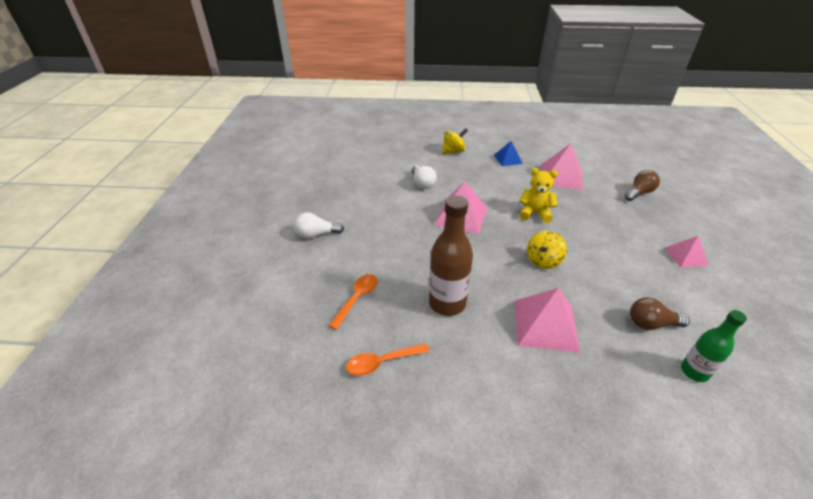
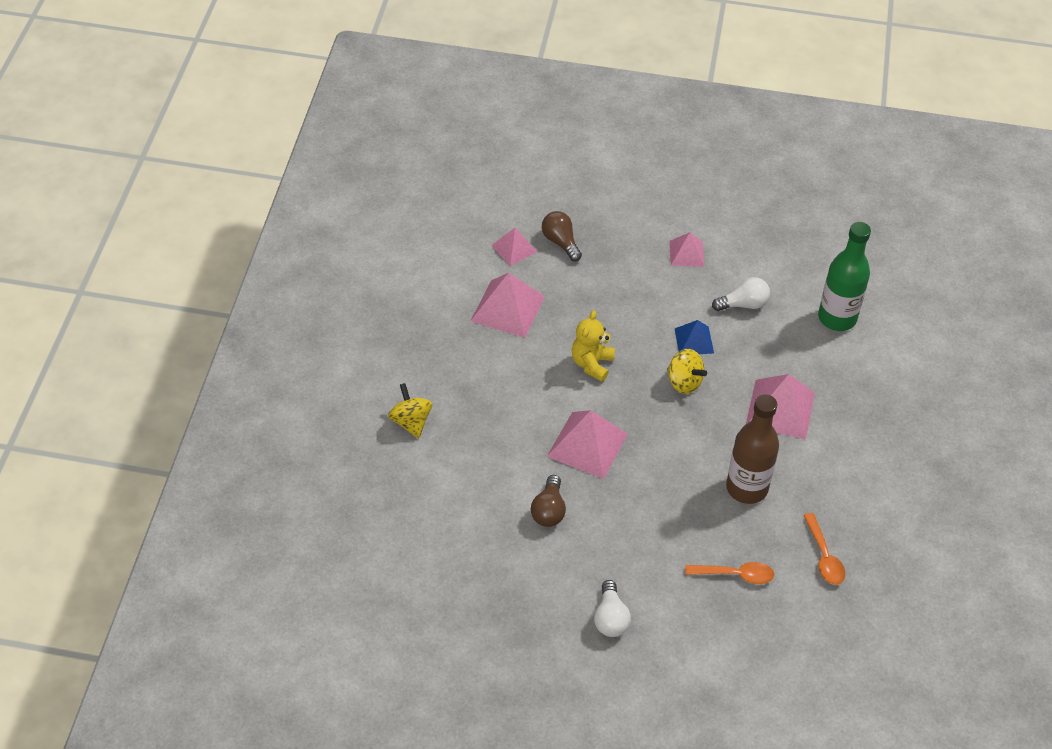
camera: 85 degrees left, 10 degrees up
(357, 299) = (735, 575): orange spoon -> orange spoon turned 150 degrees clockwise
(422, 183) = (499, 477): white light bulb -> white light bulb (743, 304)
(508, 159) = (448, 357): blue pyramid -> blue pyramid (694, 340)
(616, 175) = (514, 248): none -> pink pyramid
(651, 324) = (781, 324): brown light bulb -> brown light bulb (548, 510)
(694, 371) = (837, 318): green bottle -> green bottle, size x1.64

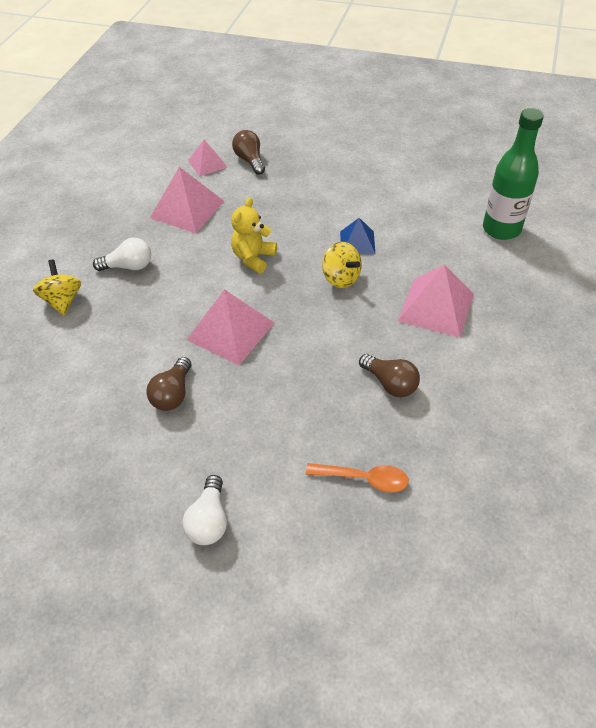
camera: 10 degrees right, 0 degrees up
(686, 253) = (363, 172): pink pyramid -> none
(743, 304) = (410, 214): white light bulb -> white light bulb (129, 266)
(746, 488) = (390, 383): brown bottle -> brown light bulb
(824, 556) = (470, 464): orange spoon -> none

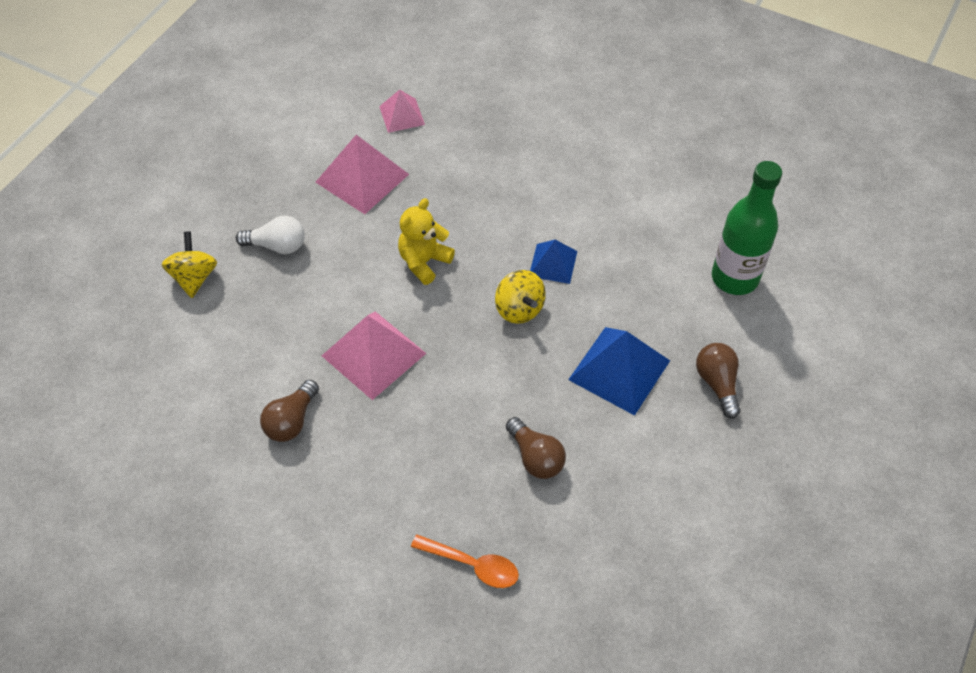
camera: 10 degrees right, 5 degrees up
(209, 520) = (296, 577): white light bulb -> none
(250, 160) = (455, 120): brown light bulb -> brown light bulb (717, 383)
(436, 307) = (619, 370): pink pyramid -> blue pyramid

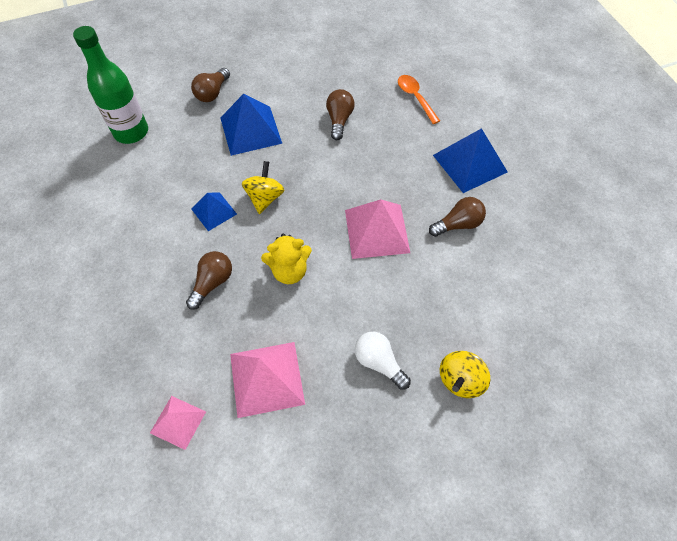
camera: 140 degrees left, 5 degrees up
(329, 511) = (470, 163): none -> blue pyramid
(482, 209) = (212, 283): none -> brown light bulb

